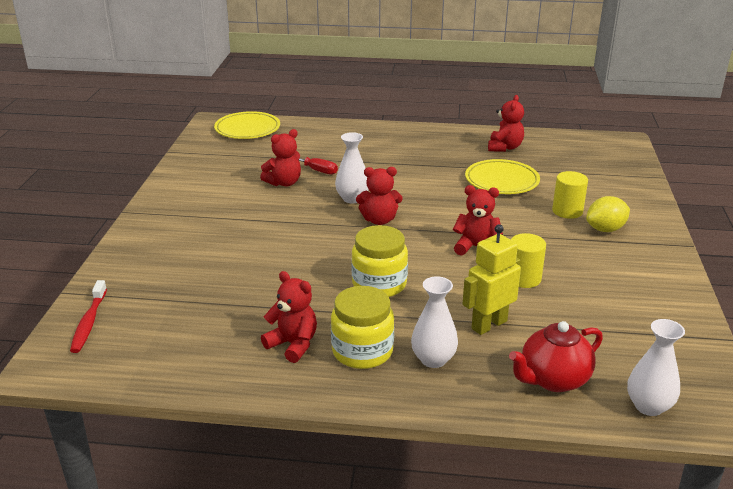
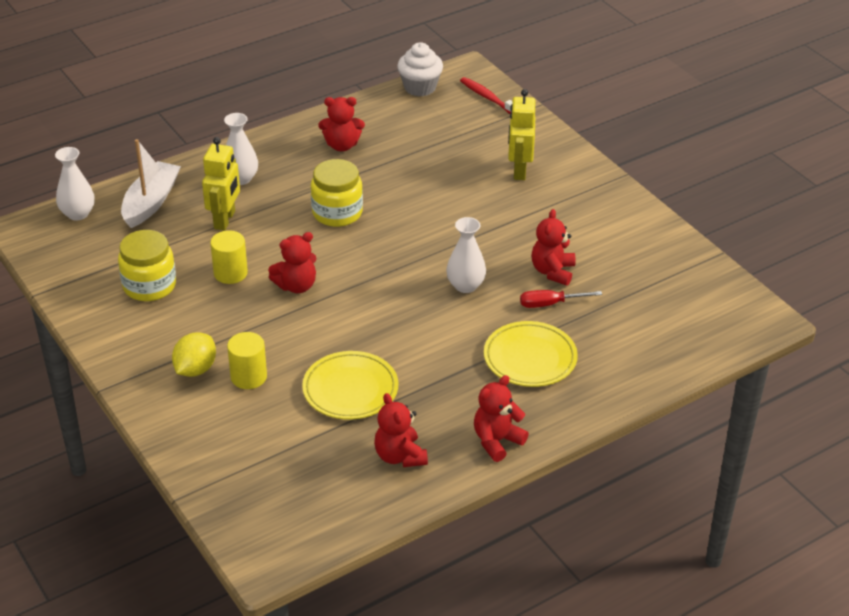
camera: 140 degrees right, 10 degrees up
(123, 370) = (420, 87): none -> white cupcake
(187, 248) = (519, 170): none -> yellow robot
(247, 129) = (710, 326): yellow plate -> yellow plate (530, 358)
(362, 351) = (292, 162): yellow jar -> yellow jar (149, 286)
(379, 220) = (410, 273): red teddy bear -> red teddy bear (497, 441)
(553, 379) = (151, 202): red teapot -> white boat

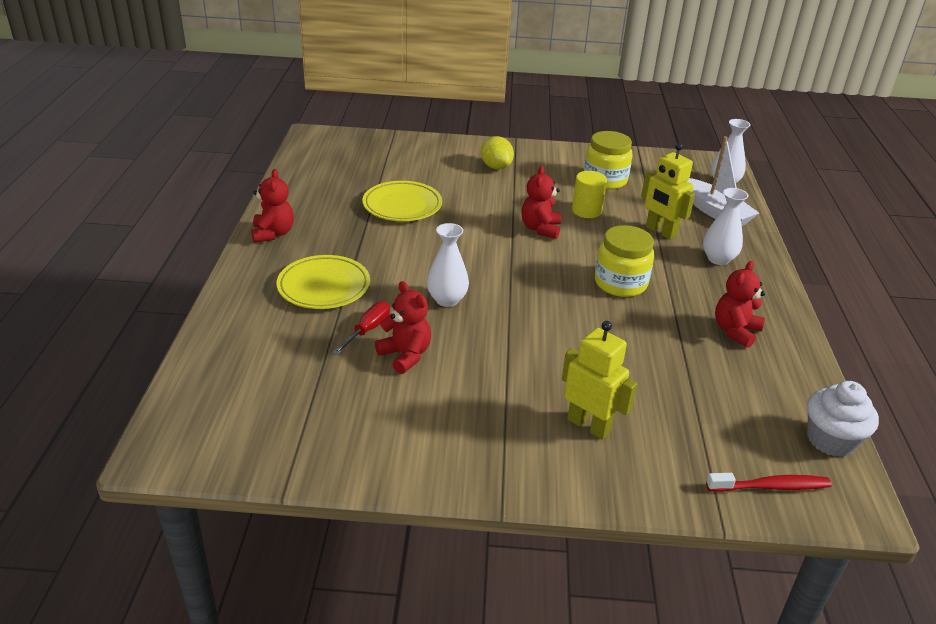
camera: 125 degrees right, 5 degrees down
(248, 377) = (465, 179): yellow cylinder -> none
(400, 456) = (319, 197): red teddy bear -> none

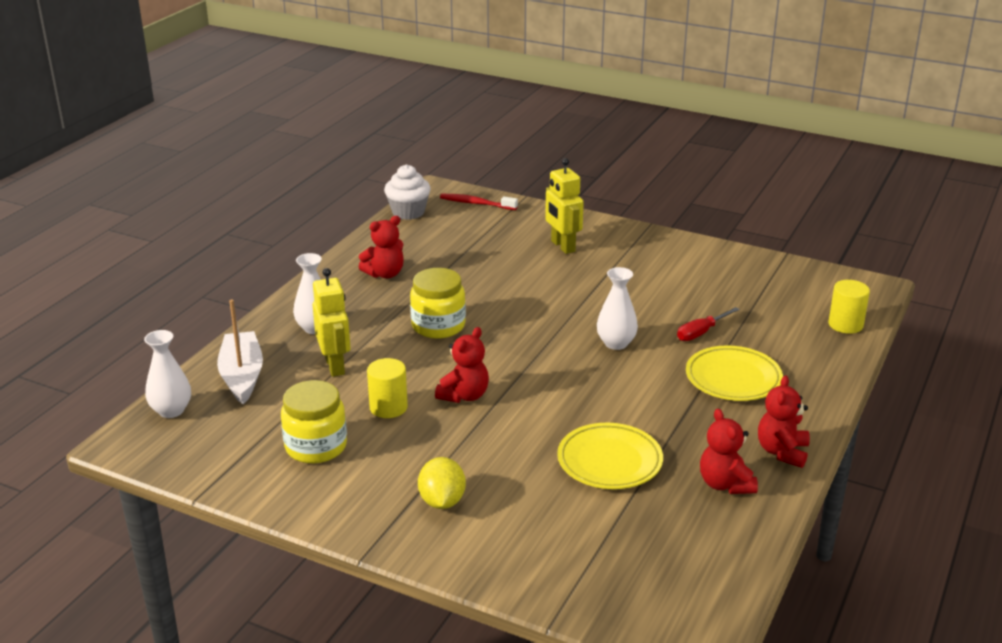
camera: 155 degrees left, 5 degrees down
(206, 377) = (845, 324): none -> yellow cylinder
(405, 355) = (675, 309): red teddy bear -> red teddy bear (725, 484)

